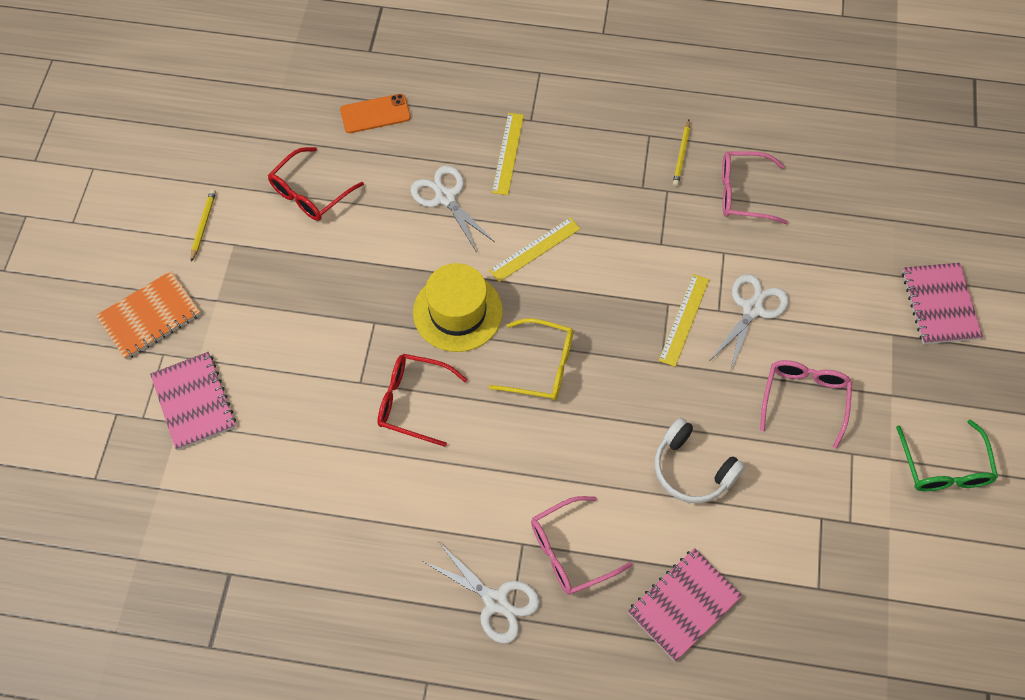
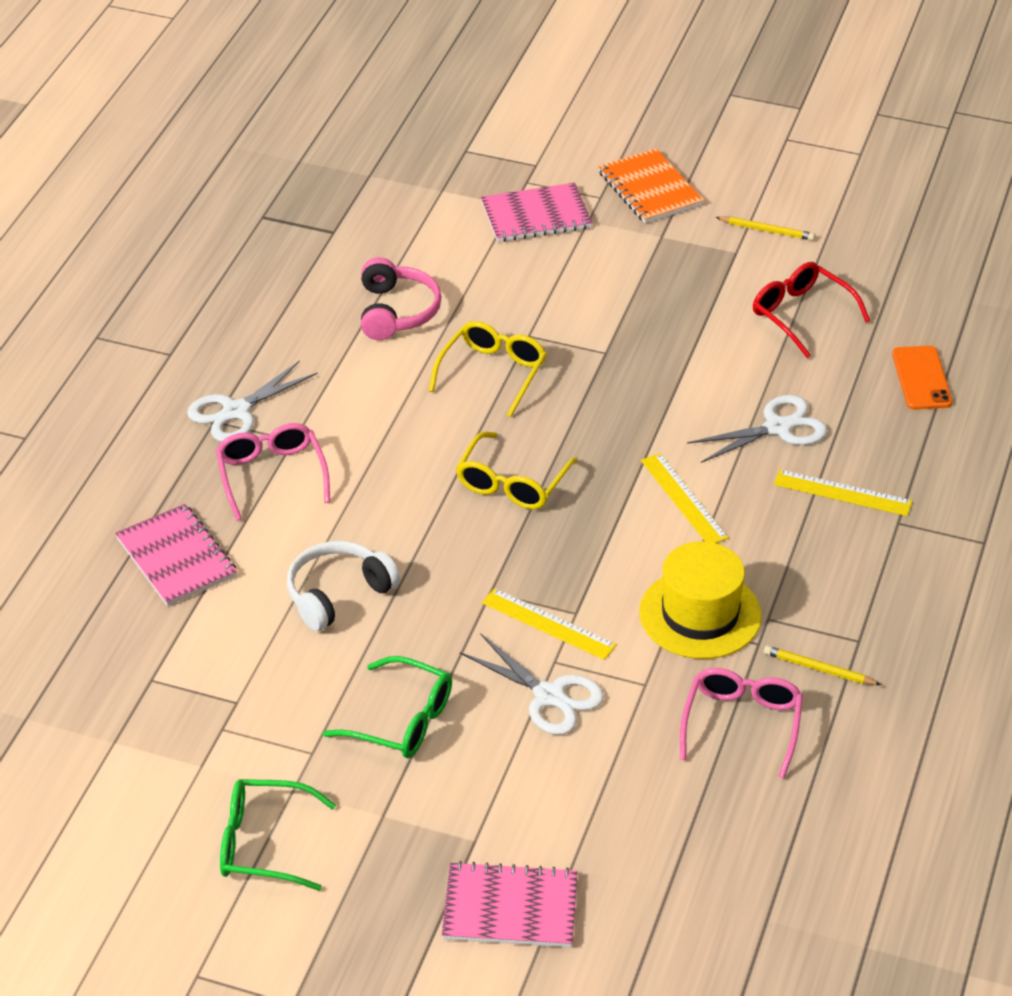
camera: 100 degrees right, 20 degrees down
(342, 493) = (396, 312): none -> pink headphones
(413, 402) = (492, 373): red glasses -> yellow glasses
(457, 312) = (605, 421): yellow hat -> yellow hat (700, 614)
(804, 399) = (401, 721): pink glasses -> green glasses

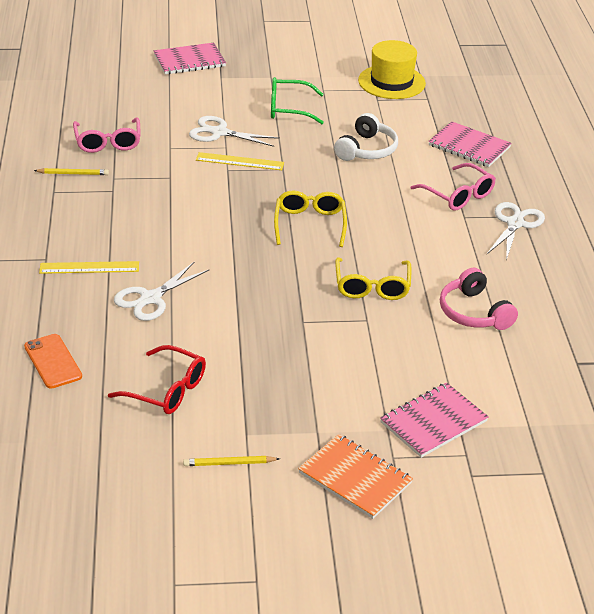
camera: 155 degrees right, 5 degrees down
(264, 844) = (317, 58): green glasses -> none
(684, 499) = (195, 240): yellow ruler -> none
(700, 614) = (154, 184): yellow hat -> yellow hat (391, 82)

